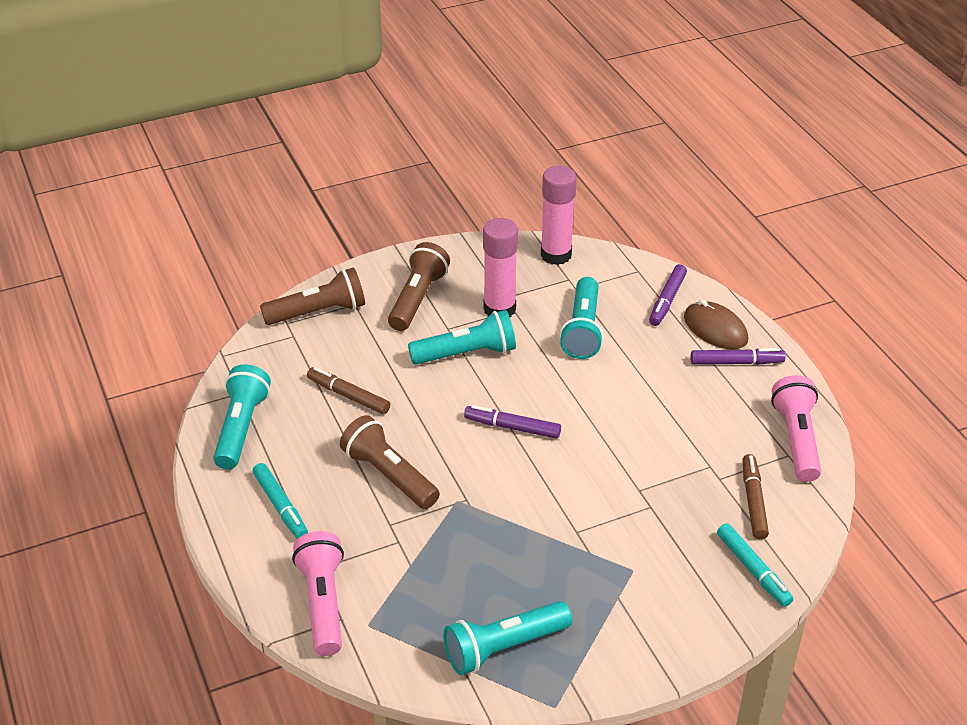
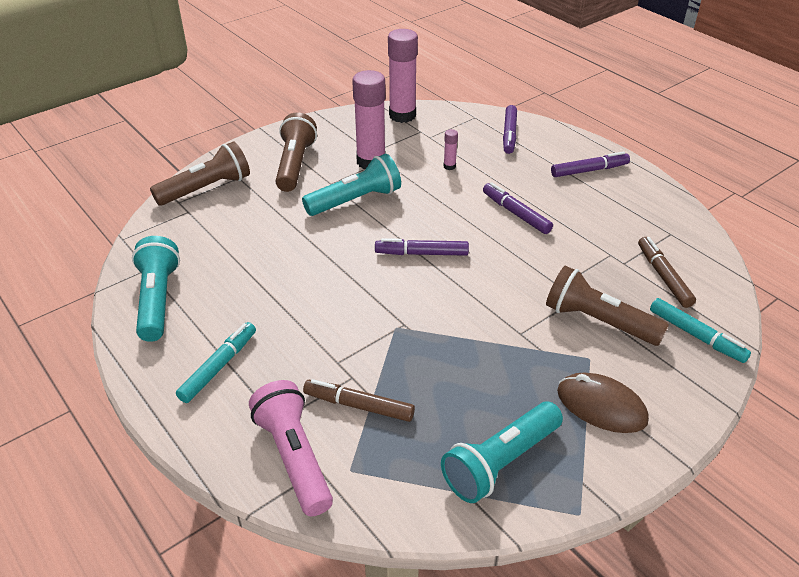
camera: 15 degrees left, 0 degrees up
(280, 506) = (219, 367): turquoise marker -> turquoise marker turned 105 degrees counterclockwise
(348, 396) = (257, 253): brown marker -> brown marker (359, 405)
(389, 475) = (321, 316): brown flashlight -> brown flashlight (598, 321)
(582, 330) = (449, 166): turquoise flashlight -> pink glue stick
(630, 400) = (516, 213): none -> purple marker
(715, 329) = (559, 149): brown mouse -> brown mouse (601, 406)
(797, 439) = (671, 220): pink flashlight -> none

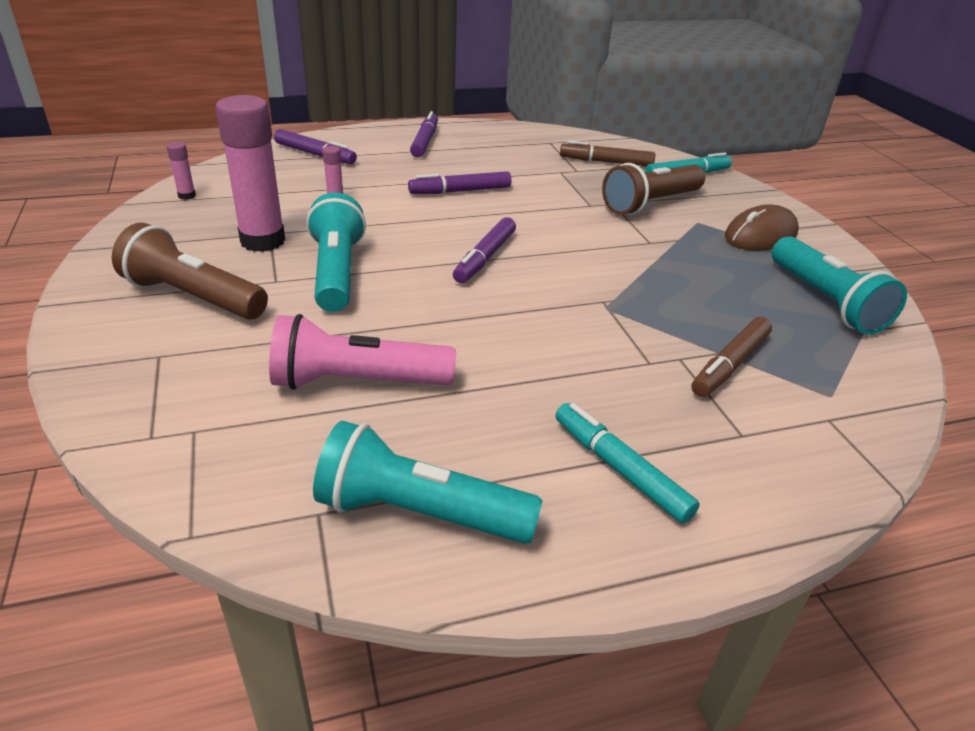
camera: 70 degrees left, 5 degrees down
(206, 189) = (150, 396): brown flashlight -> none
(294, 457) = (808, 434): pink flashlight -> pink flashlight (357, 381)
(402, 115) = (187, 196): pink glue stick -> pink glue stick, size x0.42

